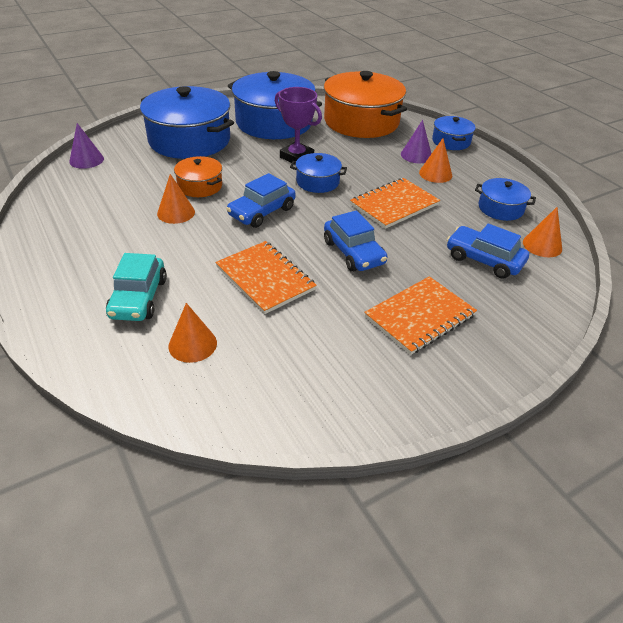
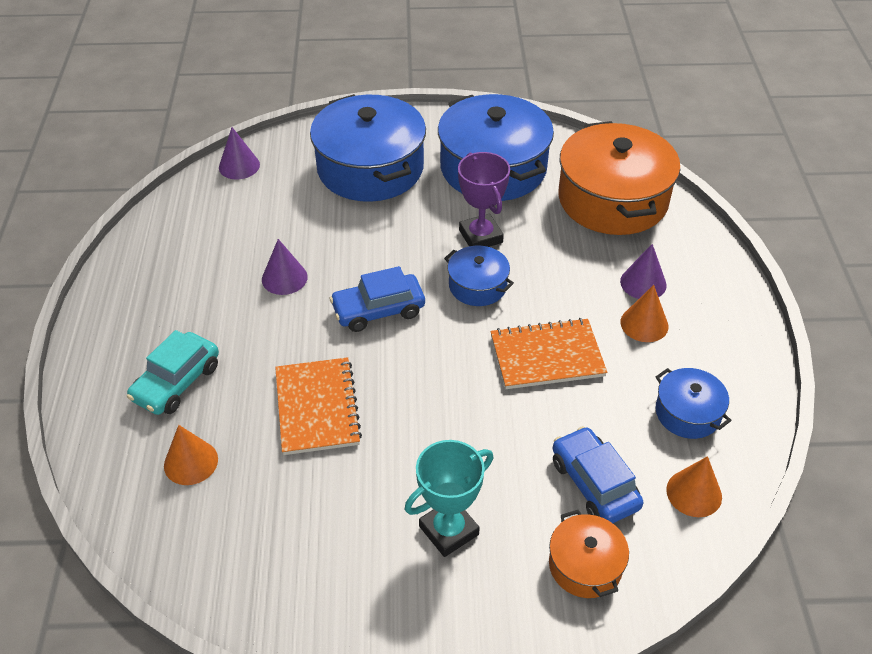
camera: 30 degrees right, 5 degrees up
(176, 212) = (284, 278): orange cone -> purple cone
(200, 186) = (335, 246): orange pot -> orange pot (585, 565)
(353, 252) = (441, 410): blue car -> none
(420, 316) = (448, 530): orange notebook -> turquoise trophy
(451, 141) = (714, 274): blue pot -> none

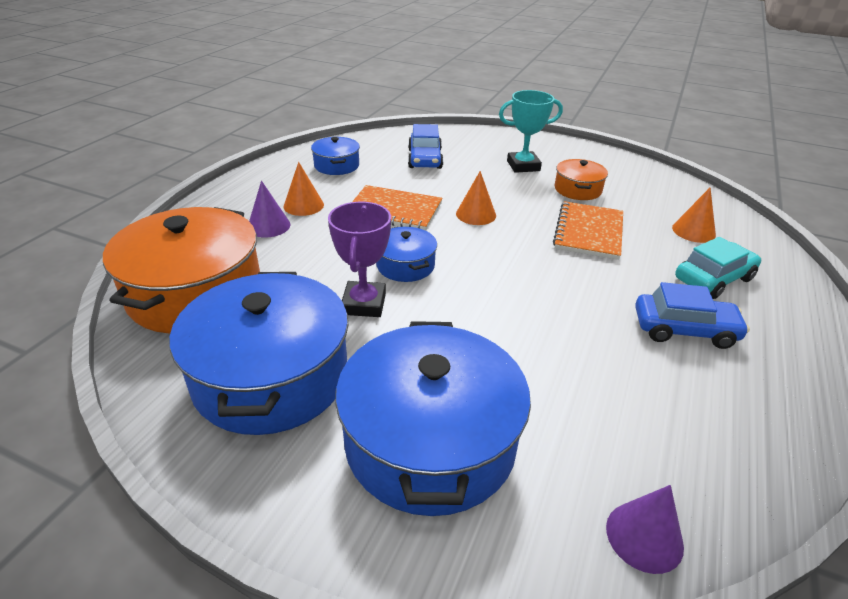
camera: 155 degrees left, 10 degrees down
(284, 278) = (597, 332): purple cone -> none
(378, 310) = (509, 275): blue car -> blue car (684, 329)
(585, 565) = (458, 141): orange pot -> orange pot (578, 189)
(694, 493) = (374, 144): orange cone -> orange cone (476, 214)

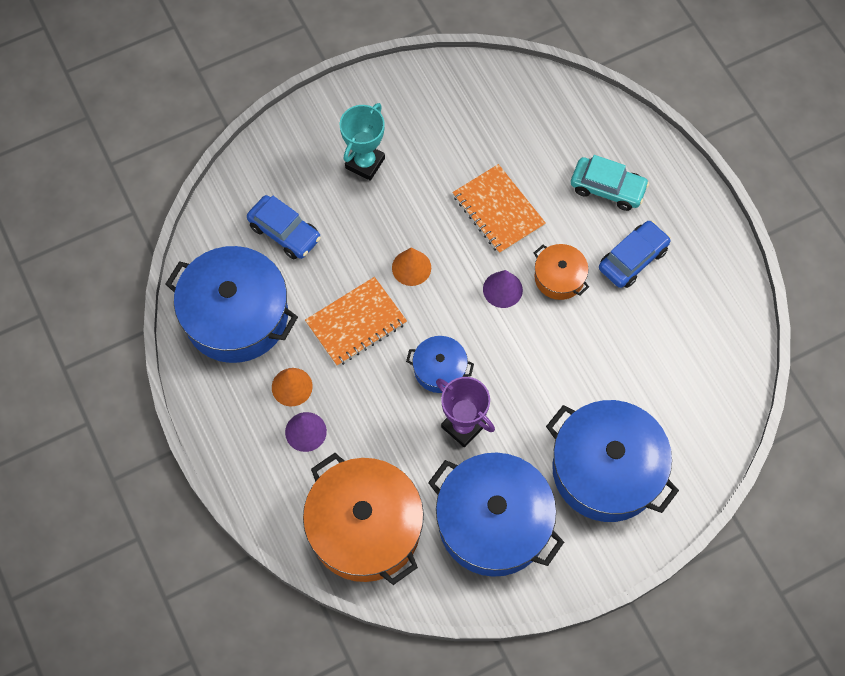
camera: 50 degrees left, 30 degrees up
(337, 165) = (236, 315): blue pot -> blue pot, size x2.05
(578, 189) = (437, 158): orange pot -> orange pot (559, 277)
(644, 536) = (725, 418): purple cone -> purple cone (502, 289)
(693, 231) = (554, 139): orange cone -> none
(713, 279) = (607, 188): turquoise car -> turquoise car turned 105 degrees clockwise

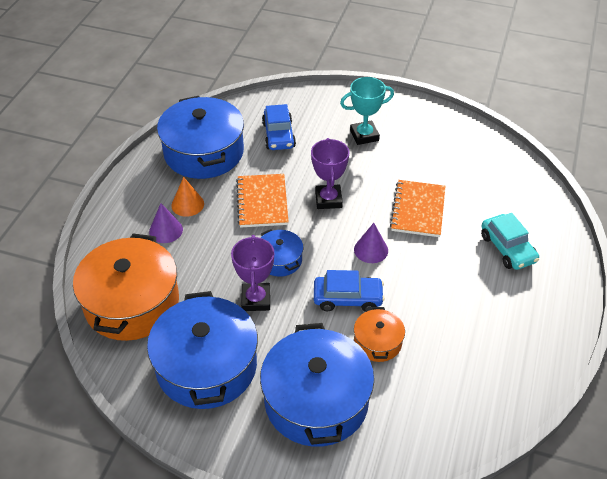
camera: 45 degrees right, 20 degrees down
(356, 323) = (262, 202): orange notebook -> orange notebook turned 75 degrees clockwise
(411, 267) = (328, 199): orange cone -> purple trophy
(559, 277) = (416, 270): orange pot -> orange pot (378, 342)
(633, 259) = (480, 298): blue car -> blue car (348, 298)

